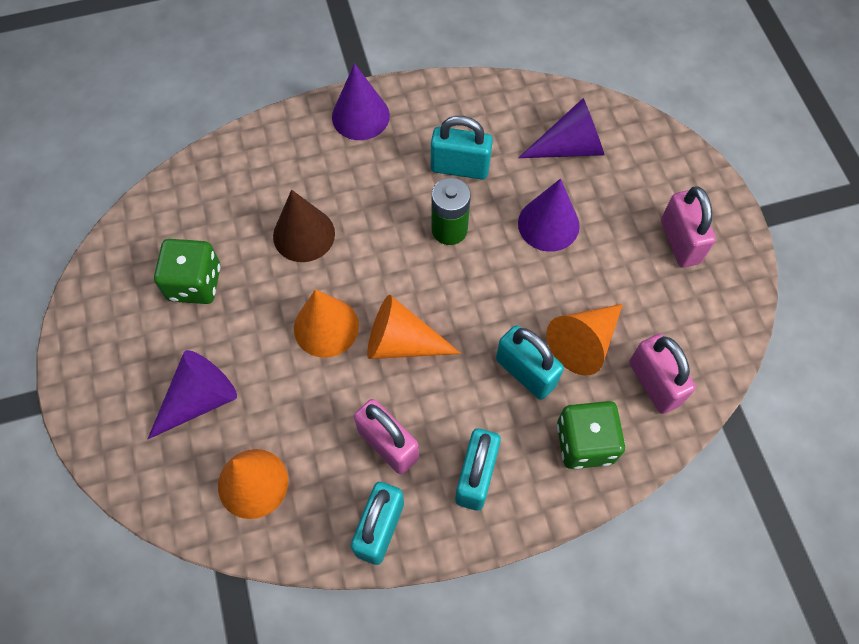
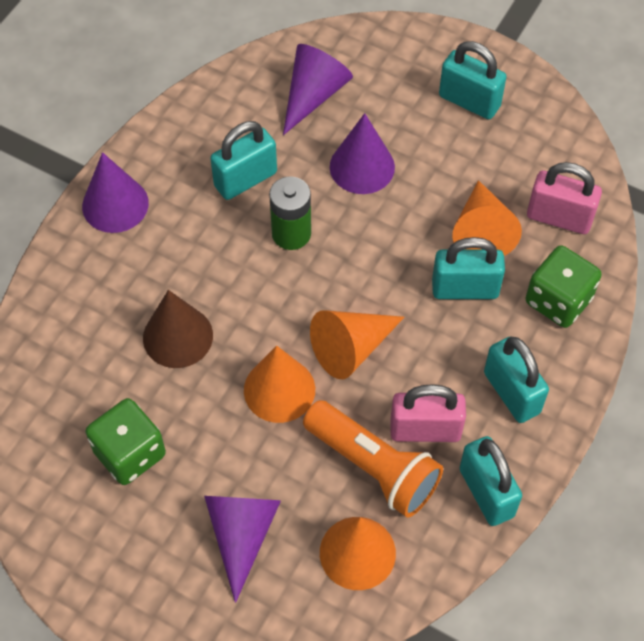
camera: 45 degrees left, 5 degrees down
(326, 436) = (373, 467): none -> orange flashlight
(680, 241) = (469, 101): pink padlock -> turquoise padlock

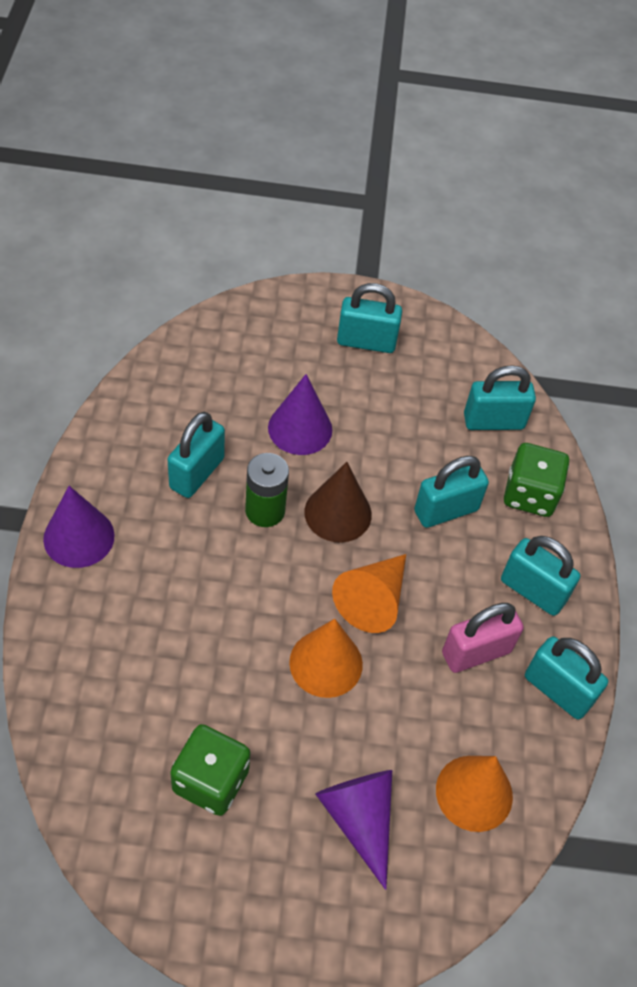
camera: 30 degrees left, 5 degrees down
(178, 336) = (203, 646): brown cone -> brown cone (338, 513)
(313, 95) = (223, 375): purple cone -> none
(373, 467) = (447, 705): orange flashlight -> none
(482, 231) = (435, 454): orange cone -> none
(559, 218) = (493, 421): pink padlock -> turquoise padlock

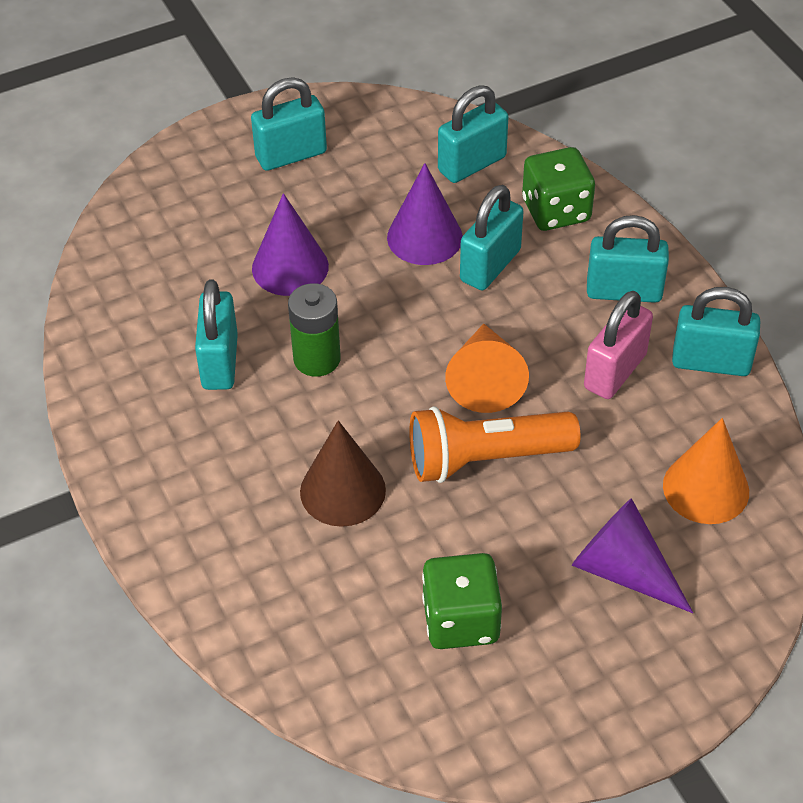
camera: 25 degrees left, 5 degrees down
(79, 537) = (147, 485): purple cone -> purple cone (424, 237)
(326, 663) = (485, 458): orange cone -> orange flashlight
(338, 513) = (390, 323): brown cone -> brown cone (342, 490)

